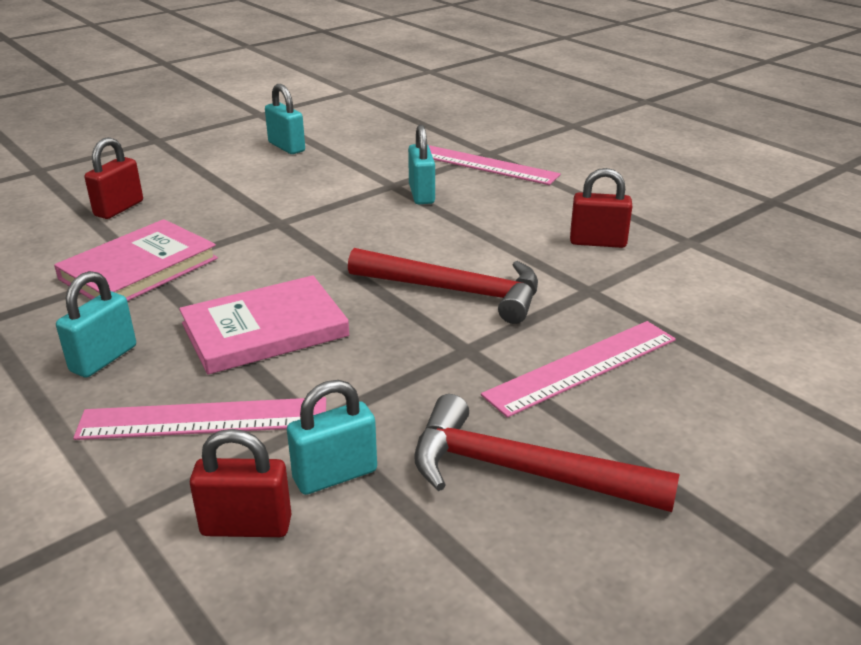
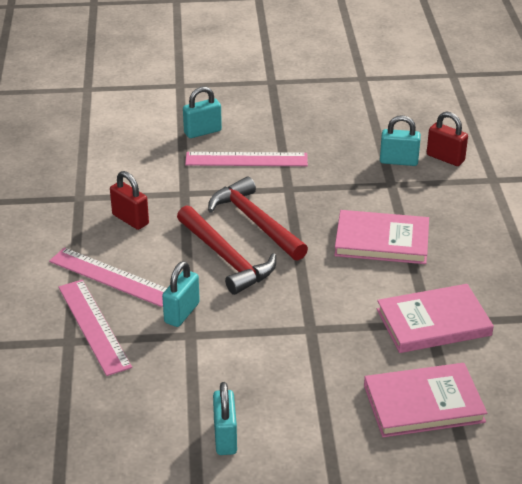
camera: 145 degrees left, 5 degrees up
(104, 359) = (478, 258): turquoise padlock -> turquoise padlock (202, 132)
(119, 208) = (423, 404): red padlock -> pink book
(203, 419) = (441, 205): pink ruler -> pink ruler (111, 277)
(522, 471) = (324, 135): red hammer -> red hammer (226, 258)

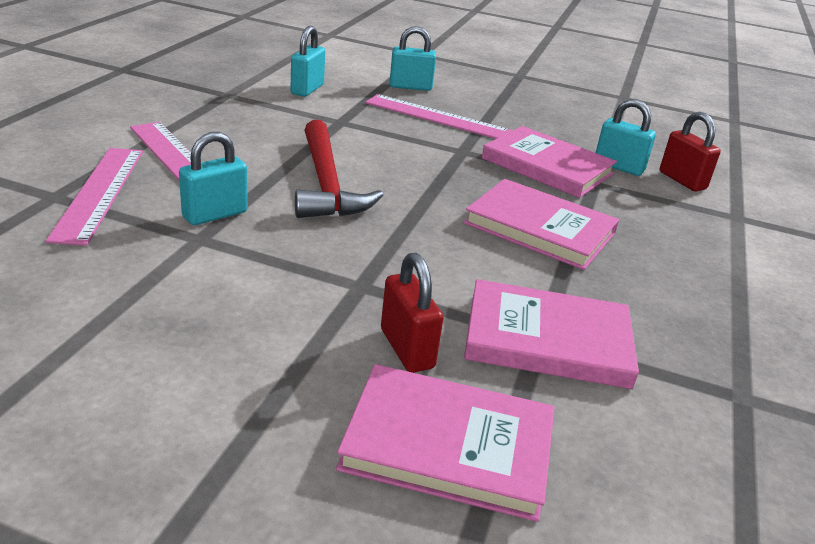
camera: 20 degrees right, 5 degrees down
(130, 219) = (258, 123): red padlock -> red padlock (407, 348)
(225, 437) = (100, 371): turquoise padlock -> turquoise padlock (307, 89)
(255, 222) = (395, 165): red hammer -> none
(353, 181) = (547, 166): none -> pink book

